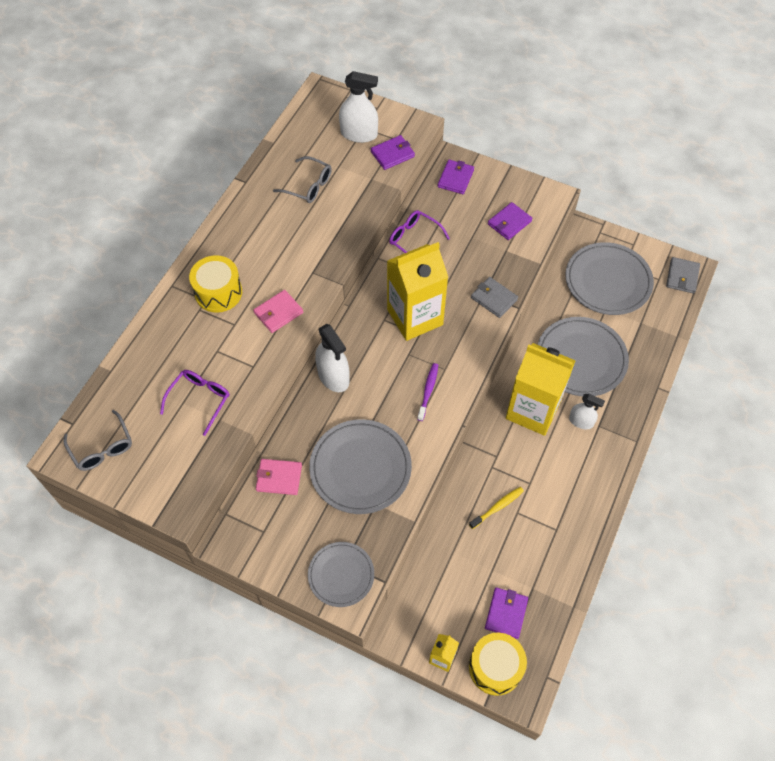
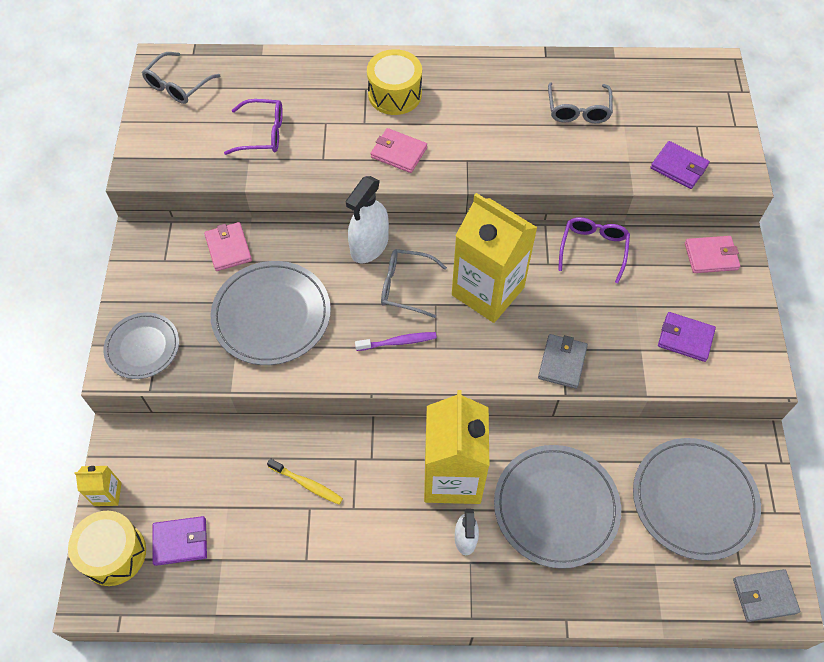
camera: 65 degrees right, 0 degrees up
(359, 134) = (684, 125): white spray bottle -> none
(383, 366) = (406, 287): none -> grey glasses
(455, 178) = (711, 256): purple wallet -> pink wallet

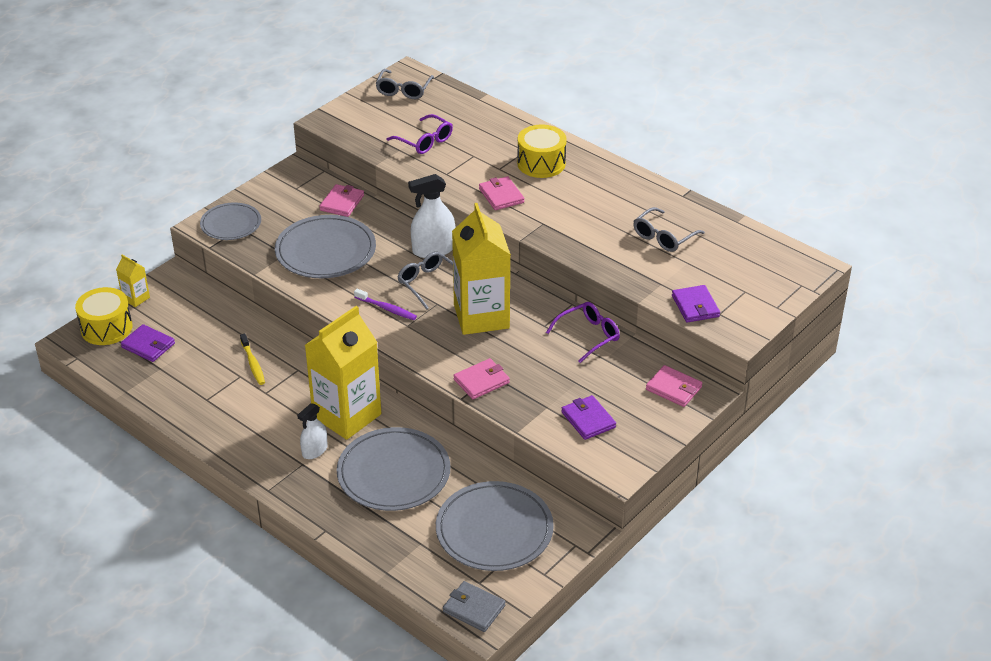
camera: 40 degrees right, 20 degrees down
(178, 85) = (404, 90): grey glasses -> grey glasses turned 60 degrees counterclockwise
(562, 362) = (481, 381): grey wallet -> pink wallet

